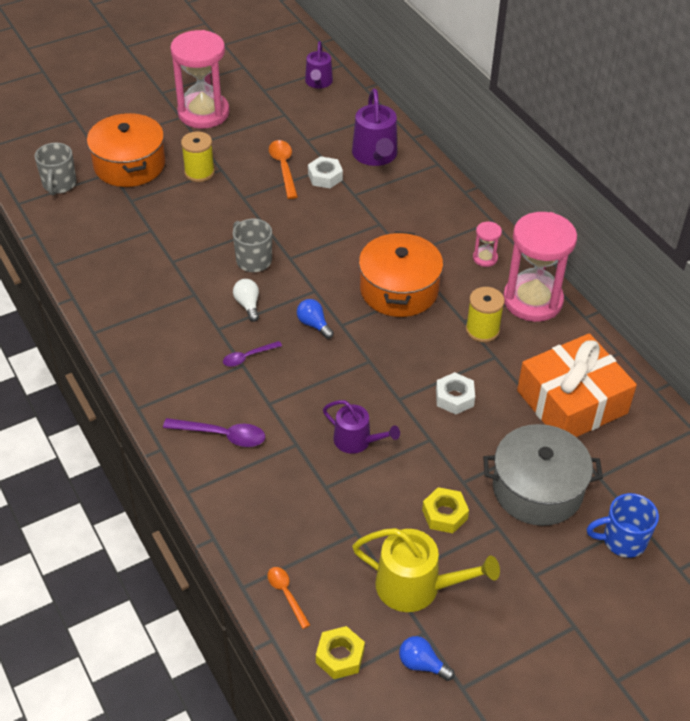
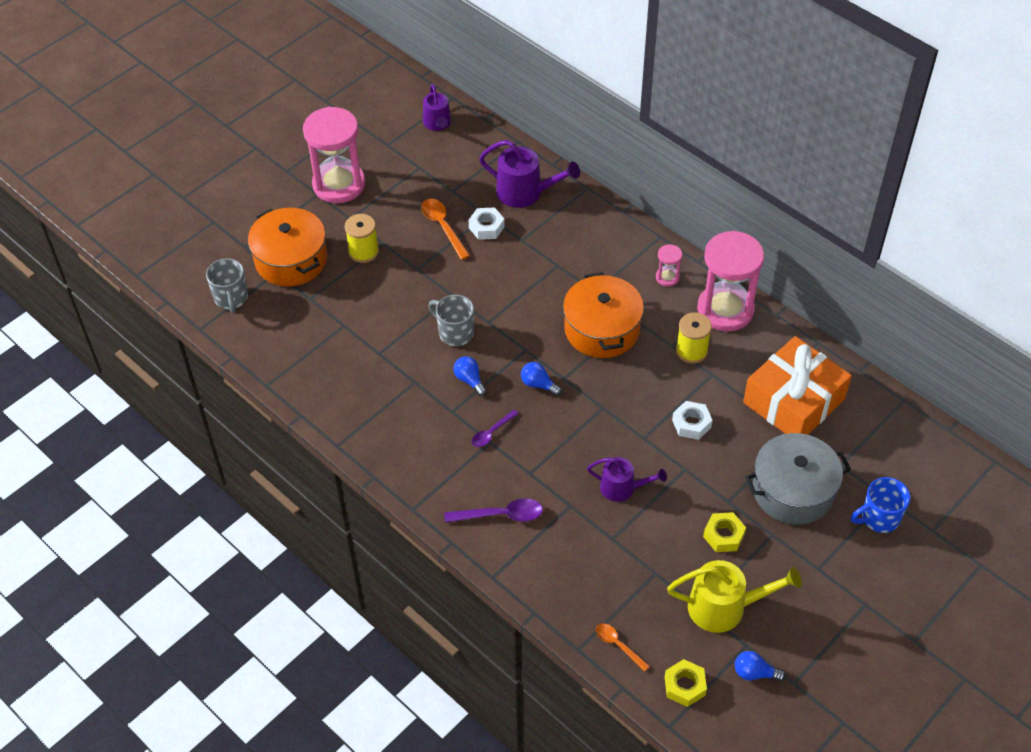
camera: 15 degrees left, 5 degrees up
(248, 305) = (469, 380): white light bulb -> blue light bulb
(375, 155) = (525, 192): purple watering can -> purple watering can turned 45 degrees counterclockwise

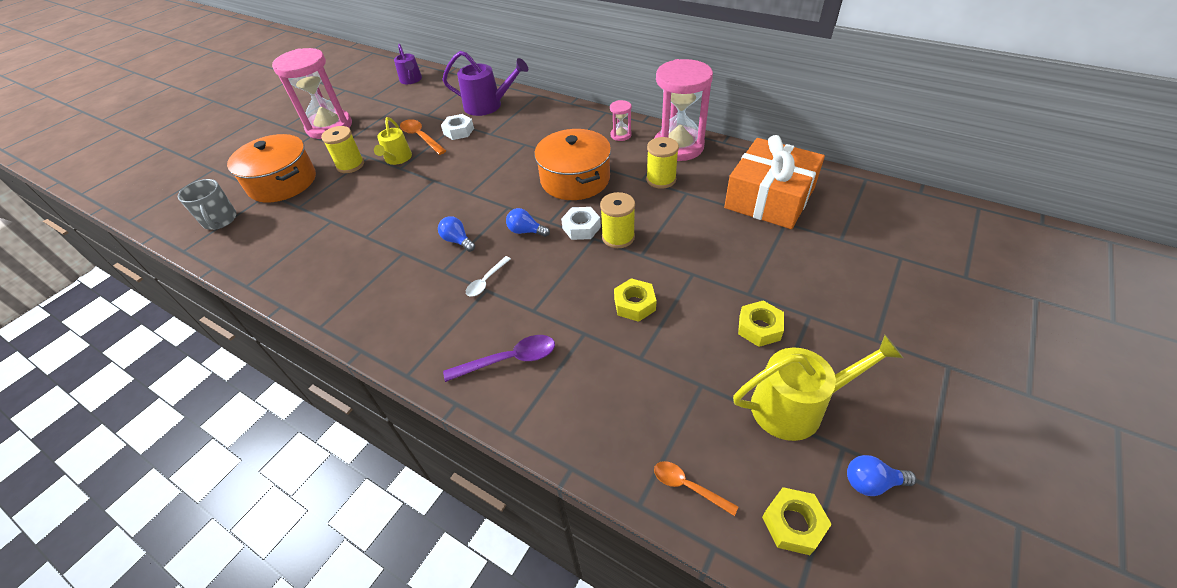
camera: 10 degrees left, 5 degrees down
(415, 254) = (397, 159): none -> yellow watering can
(455, 333) = (439, 207): grey mug -> none
(491, 433) = (486, 281): purple spoon -> white spoon
(622, 488) = (634, 304): purple watering can -> yellow nut
(627, 412) = (618, 237): none -> yellow spool
(691, 424) = (683, 234): white nut -> white nut (581, 228)
(793, 491) = (808, 270): grey pot -> none
(879, 518) = (906, 277): blue mug -> none

